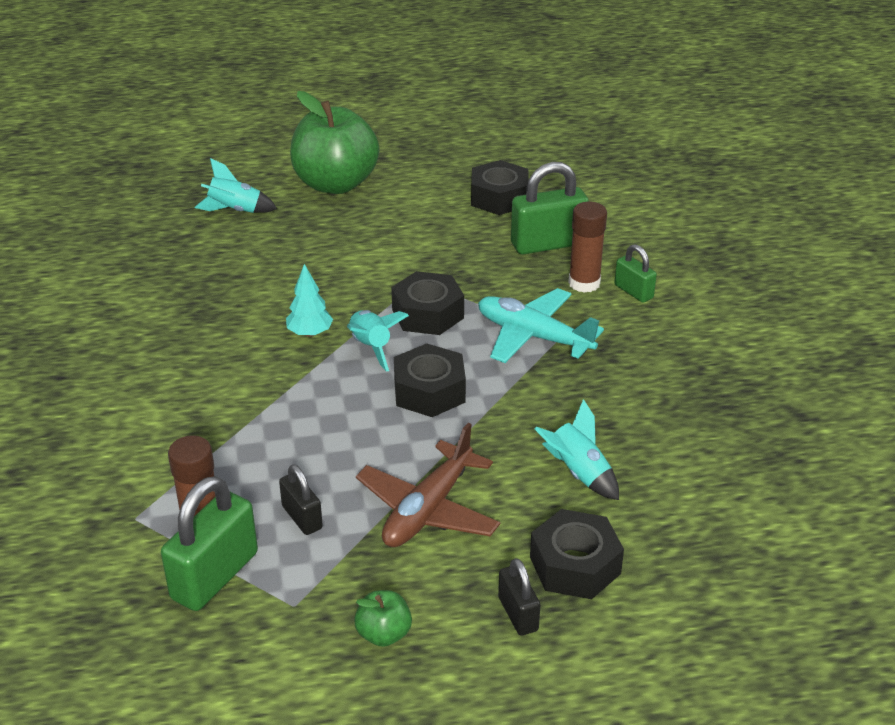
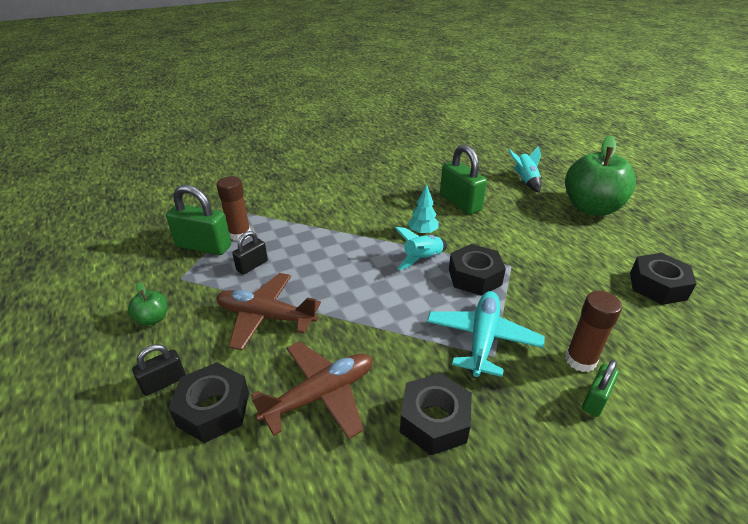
camera: 75 degrees right, 0 degrees up
(429, 391) = (388, 294): black nut -> black nut (434, 420)
(548, 244) = (618, 326): green padlock -> green padlock (460, 203)
(578, 473) = (320, 395): turquoise rocket -> brown plane

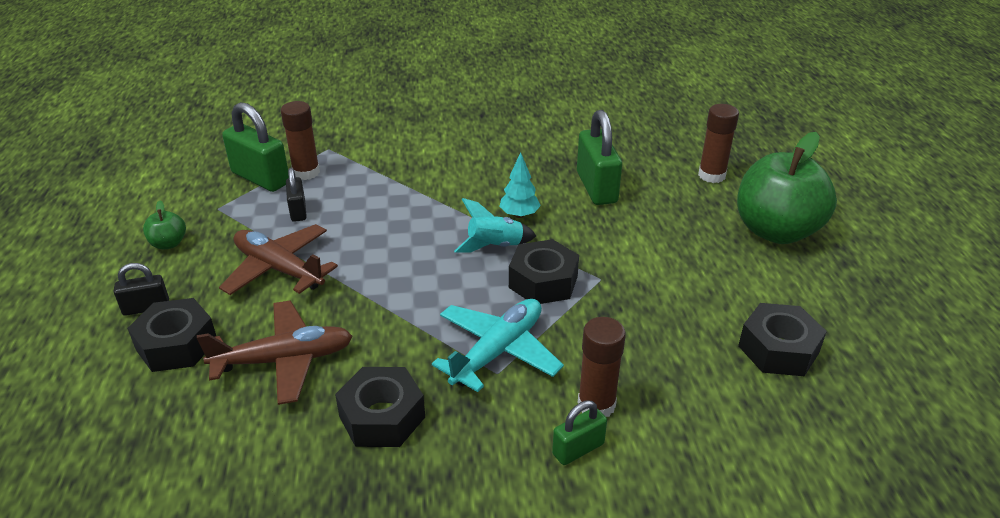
camera: 20 degrees right, 0 degrees up
(252, 265) = (298, 211): black padlock -> black padlock turned 75 degrees counterclockwise
(525, 181) = (711, 175): turquoise rocket -> brown glue stick

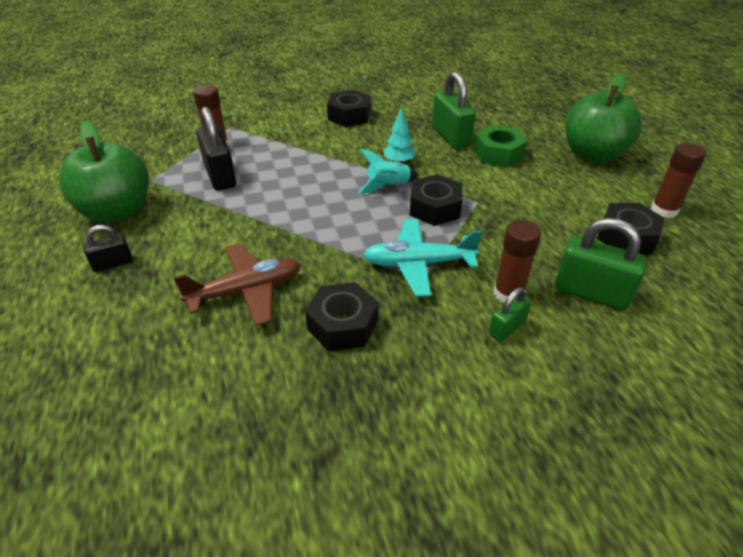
camera: 10 degrees left, 5 degrees up
(169, 244) = (117, 211): green apple -> green apple, size x2.37
(176, 344) = (149, 290): black nut -> black nut (349, 116)
(260, 178) = (180, 154): green padlock -> green padlock (591, 293)
(279, 269) = (219, 221): brown plane -> none
(298, 211) = (220, 175): black padlock -> black padlock, size x1.79
(498, 351) = (418, 263): turquoise plane -> turquoise plane turned 120 degrees counterclockwise
(650, 217) = (498, 154): none -> green nut
(711, 175) = (532, 120): brown glue stick -> brown glue stick (664, 210)

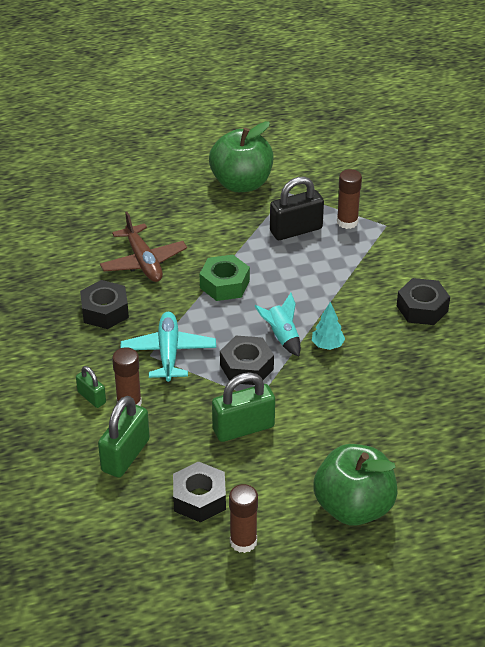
camera: 90 degrees right, 0 degrees up
(113, 263) = (177, 194): black padlock -> none
(450, 137) = (383, 388): green padlock -> green padlock (243, 428)
(498, 154) = (348, 424): green nut -> green nut (224, 284)

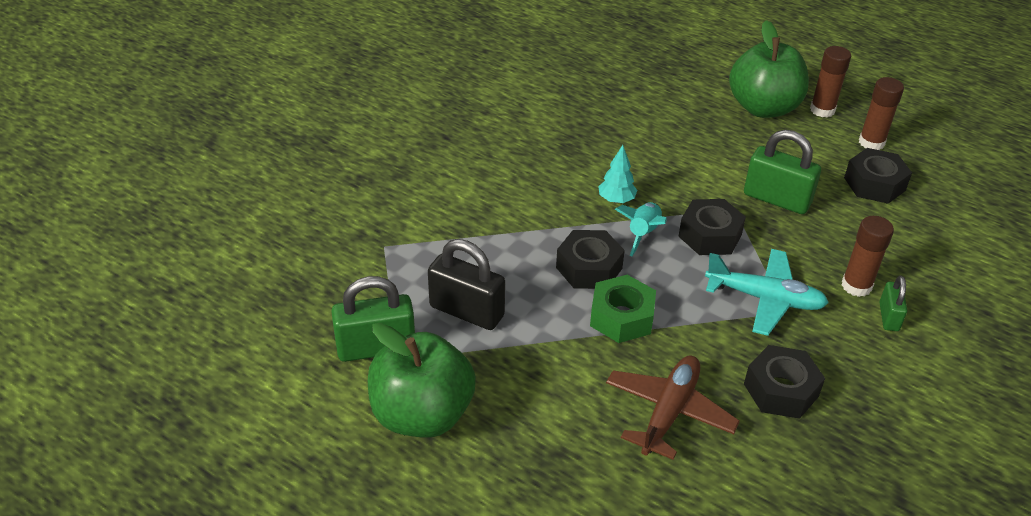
camera: 130 degrees left, 0 degrees up
(125, 455) = (905, 251): green padlock -> green padlock (376, 347)
(169, 353) = (765, 299): turquoise plane -> turquoise plane turned 120 degrees counterclockwise
(347, 222) = (408, 278): brown glue stick -> brown glue stick (822, 110)
(422, 308) = (494, 166): black nut -> black nut (589, 268)

